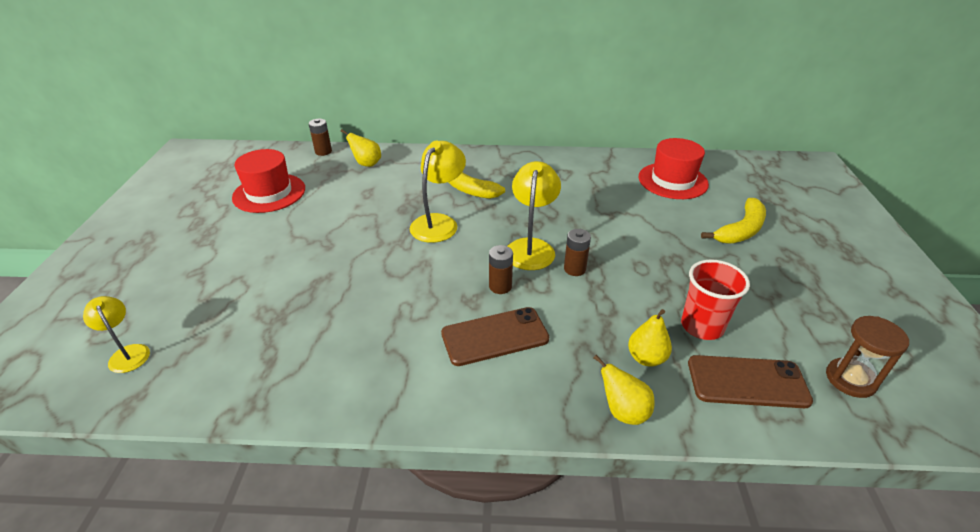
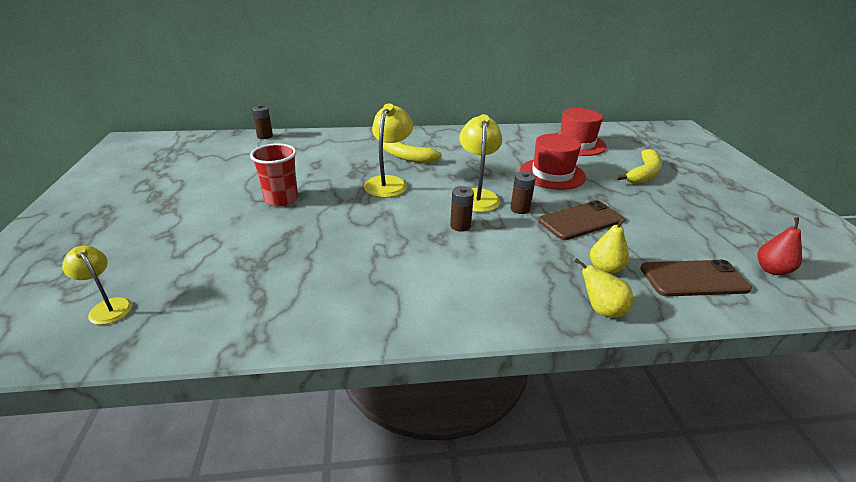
camera: 10 degrees left, 5 degrees down
(269, 193) = (221, 169): red hat -> red hat (552, 174)
(366, 164) = (308, 143): yellow pear -> none
(495, 336) = (469, 263): brown phone -> brown phone (580, 220)
(702, 326) = (641, 242): red cup -> red cup (281, 199)
(850, 379) = (772, 270): brown hourglass -> red pear

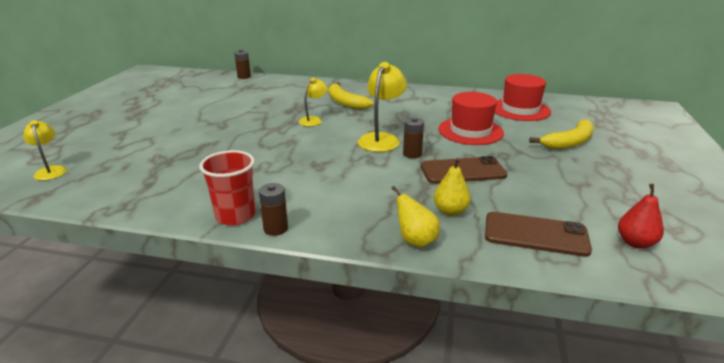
camera: 20 degrees right, 5 degrees down
(281, 199) = (219, 121): red cup -> red cup (235, 216)
(389, 182) = (313, 120): yellow lamp -> yellow lamp, size x0.61
(460, 226) = (346, 159): brown battery -> brown battery (275, 228)

